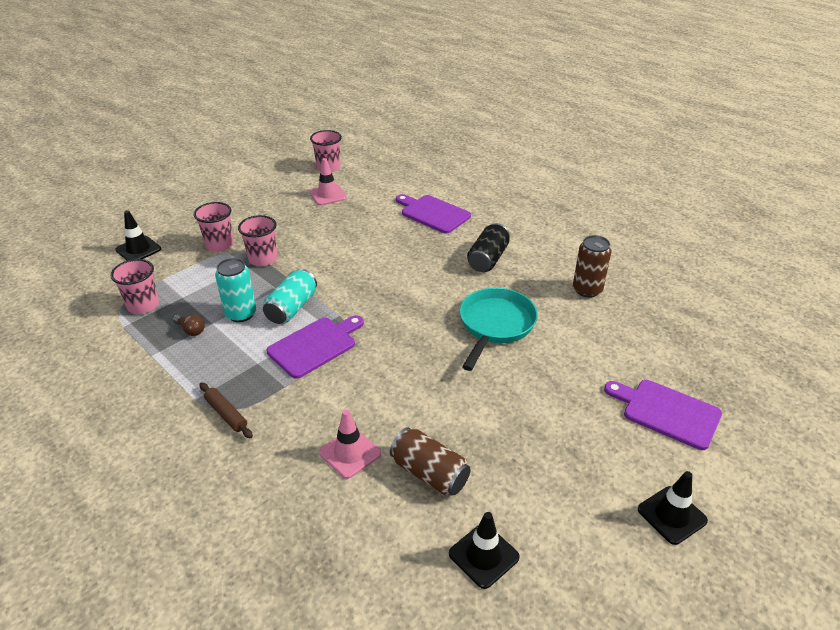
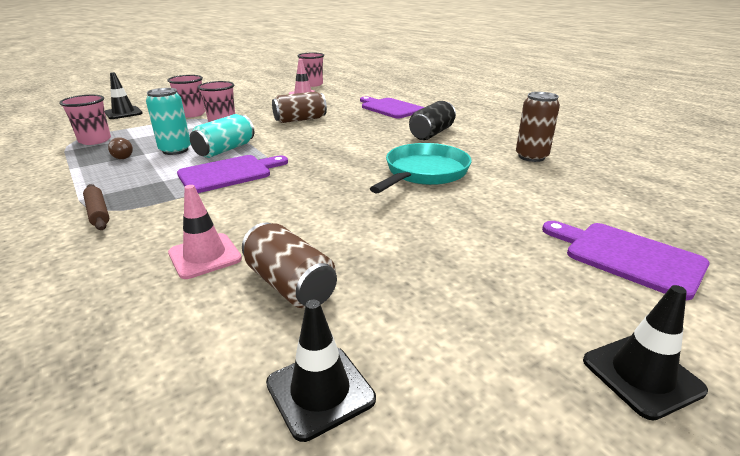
camera: 10 degrees right, 10 degrees down
(345, 245) = (300, 120): none -> brown can

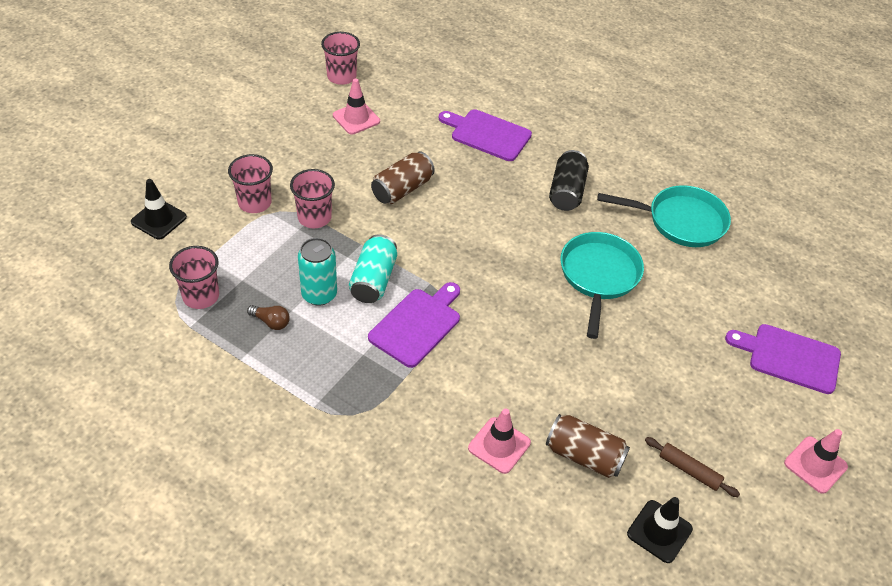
camera: 25 degrees left, 20 degrees up
(98, 212) = (354, 419): brown rolling pin -> brown rolling pin (689, 470)
(531, 157) = (680, 221): brown can -> turquoise pan
(642, 375) = (815, 465): black traffic cone -> pink traffic cone

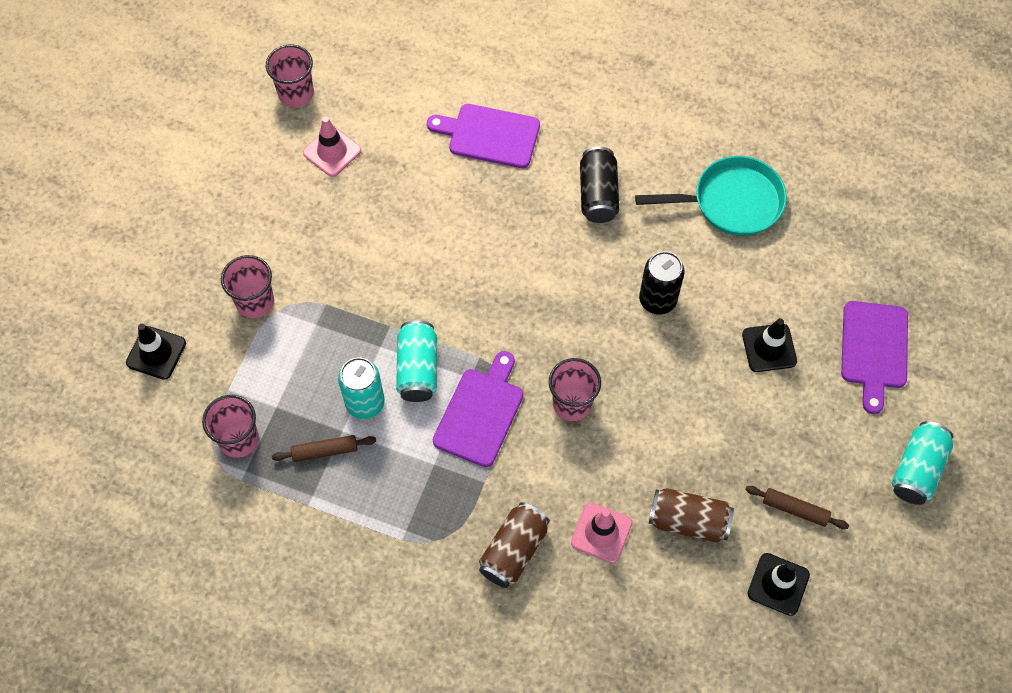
camera: 10 degrees left, 15 degrees up
(271, 322) = (325, 451): brown light bulb -> brown rolling pin
(314, 217) = (328, 304): pink cup -> pink cup (572, 403)
(402, 189) = (414, 239): brown can -> brown can (514, 551)
(599, 276) = (657, 300): turquoise pan -> black can
(691, 334) = (769, 348): none -> black traffic cone
(789, 357) = (874, 349): purple cutting board -> purple cutting board turned 90 degrees counterclockwise
(815, 465) = (917, 469): pink traffic cone -> turquoise can

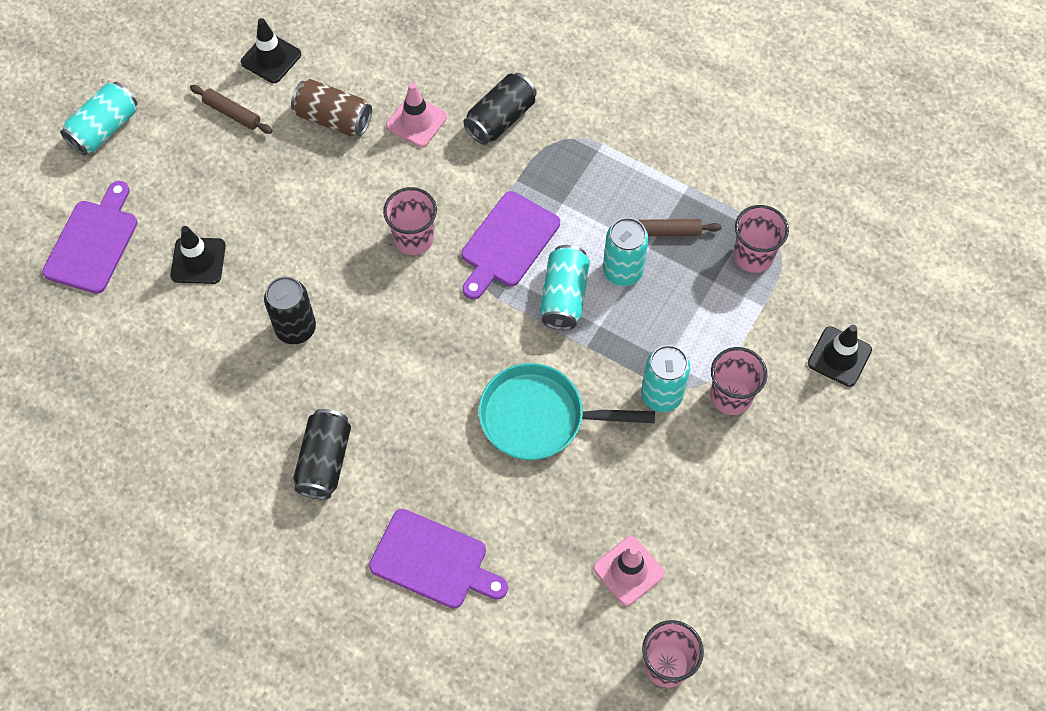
camera: 170 degrees left, 0 degrees up
(317, 293) = (661, 395): none -> turquoise can
(514, 551) = (500, 119): brown can -> black can
(731, 202) = (176, 426): turquoise pan -> turquoise pan (539, 417)

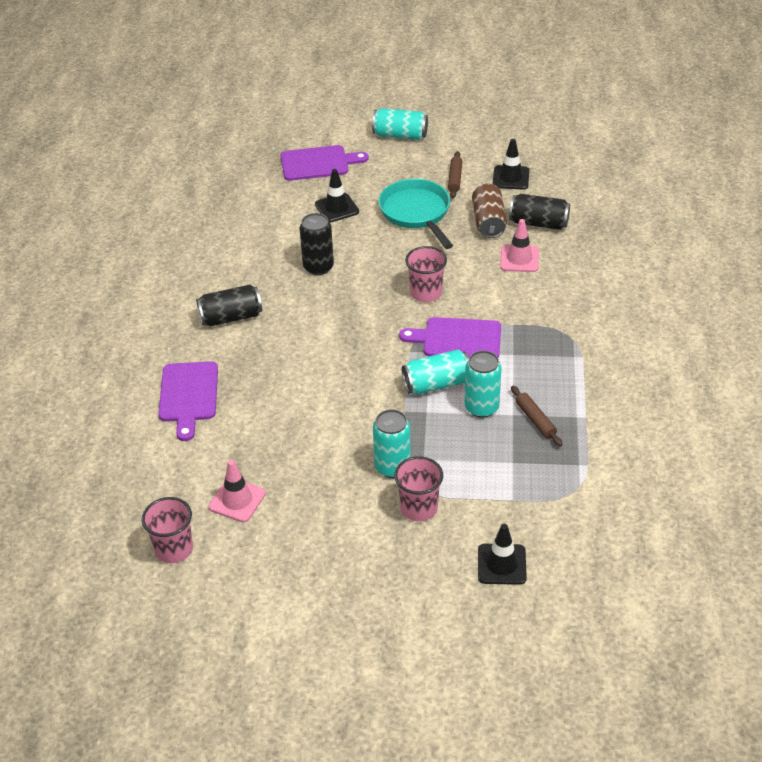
camera: 65 degrees right, 20 degrees down
(500, 119) = (557, 297): black can -> black can (538, 223)
(539, 417) = (330, 407): turquoise pan -> turquoise pan (416, 213)
(753, 256) = (553, 478): pink cup -> none

